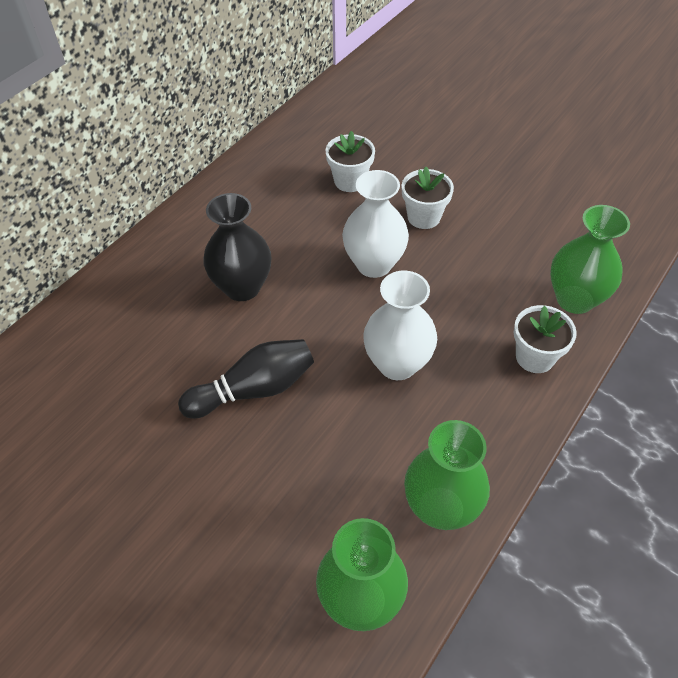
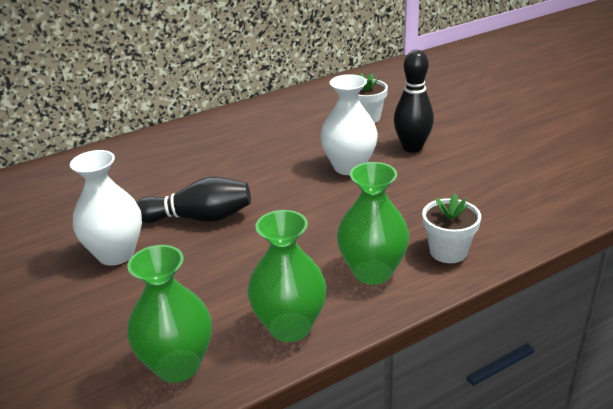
camera: 25 degrees right, 20 degrees down
(242, 287) = (237, 160): black vase -> none
(397, 364) = (322, 228): white vase -> white vase (116, 254)
(423, 217) = (412, 147): white flower pot -> black bowling pin
(574, 299) = (514, 223): green vase -> green vase (372, 272)

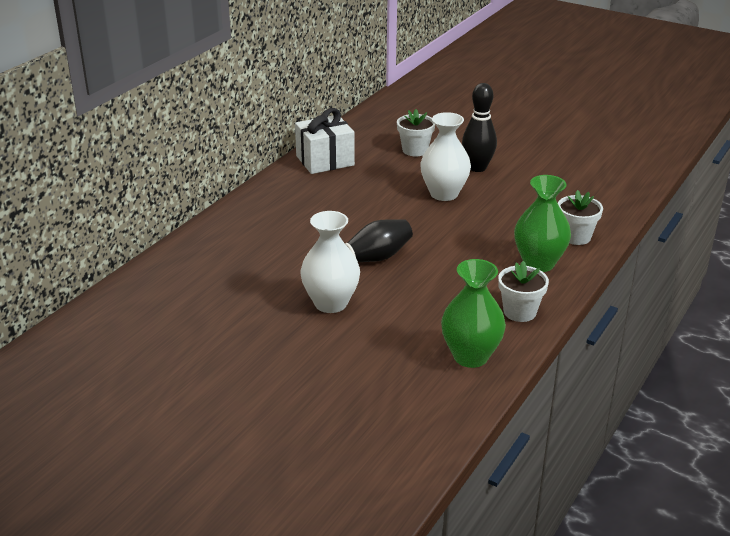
camera: 30 degrees left, 0 degrees up
(272, 111) = (325, 160): none -> white gift
(290, 327) = (519, 312): green vase -> white flower pot

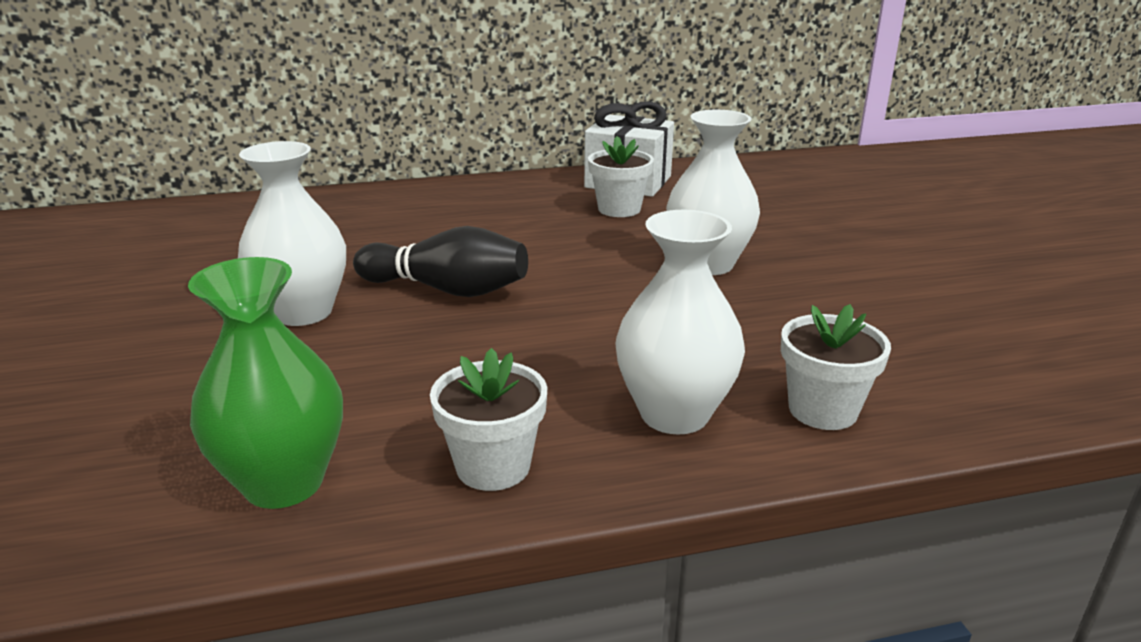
camera: 45 degrees right, 5 degrees down
(415, 150) = (765, 208): white flower pot -> white flower pot (619, 209)
(477, 168) = (821, 255): black bowling pin -> none
(539, 263) = (674, 414): green vase -> white vase

